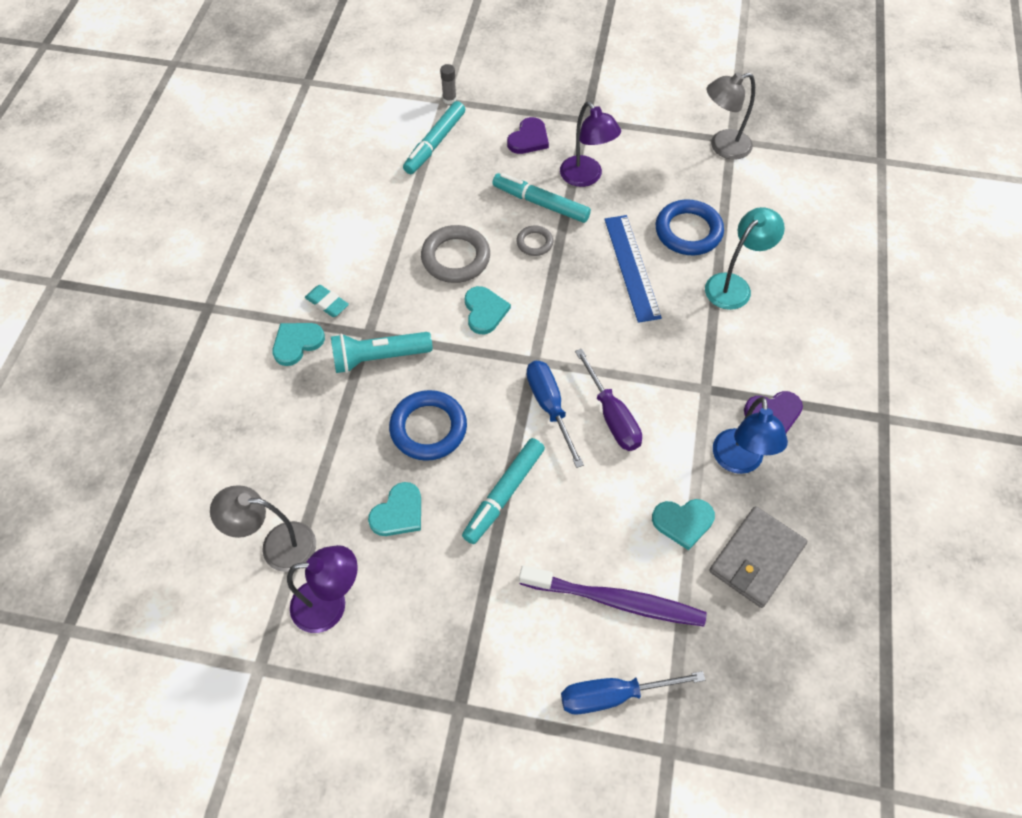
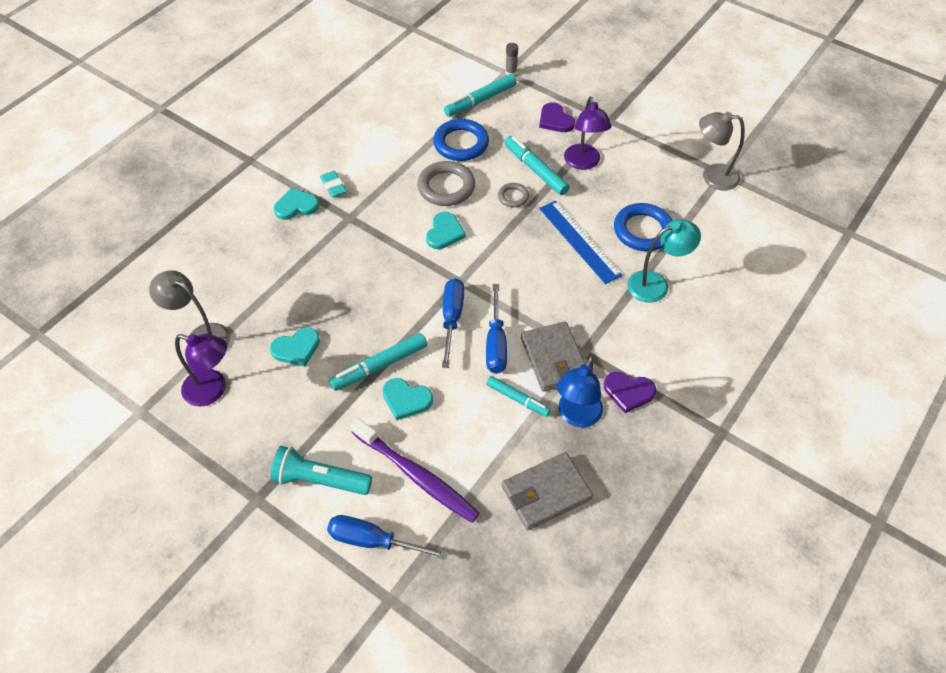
camera: 25 degrees right, 5 degrees down
(379, 358) = (347, 237): turquoise flashlight -> turquoise flashlight (320, 480)
(428, 428) = (353, 299): blue ring -> blue ring (461, 143)
(528, 139) = (555, 120): purple heart -> purple heart turned 90 degrees clockwise
(612, 416) = (496, 343): purple screwdriver -> blue screwdriver
(631, 267) = (579, 241): blue ruler -> blue ruler turned 45 degrees counterclockwise
(670, 469) = (517, 399): none -> turquoise marker
(681, 408) = (554, 359): none -> grey wallet
(683, 522) = (504, 442): turquoise heart -> turquoise heart (406, 399)

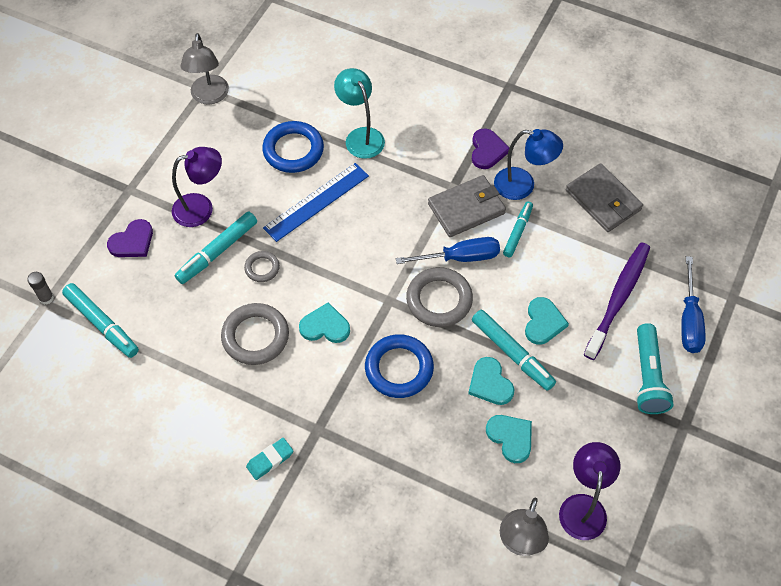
camera: 100 degrees left, 5 degrees up
(296, 206) = (309, 495): turquoise heart -> turquoise heart (490, 383)
(452, 318) = (439, 300): blue screwdriver -> grey ring
(461, 143) = (181, 333): blue ring -> blue ring (399, 368)

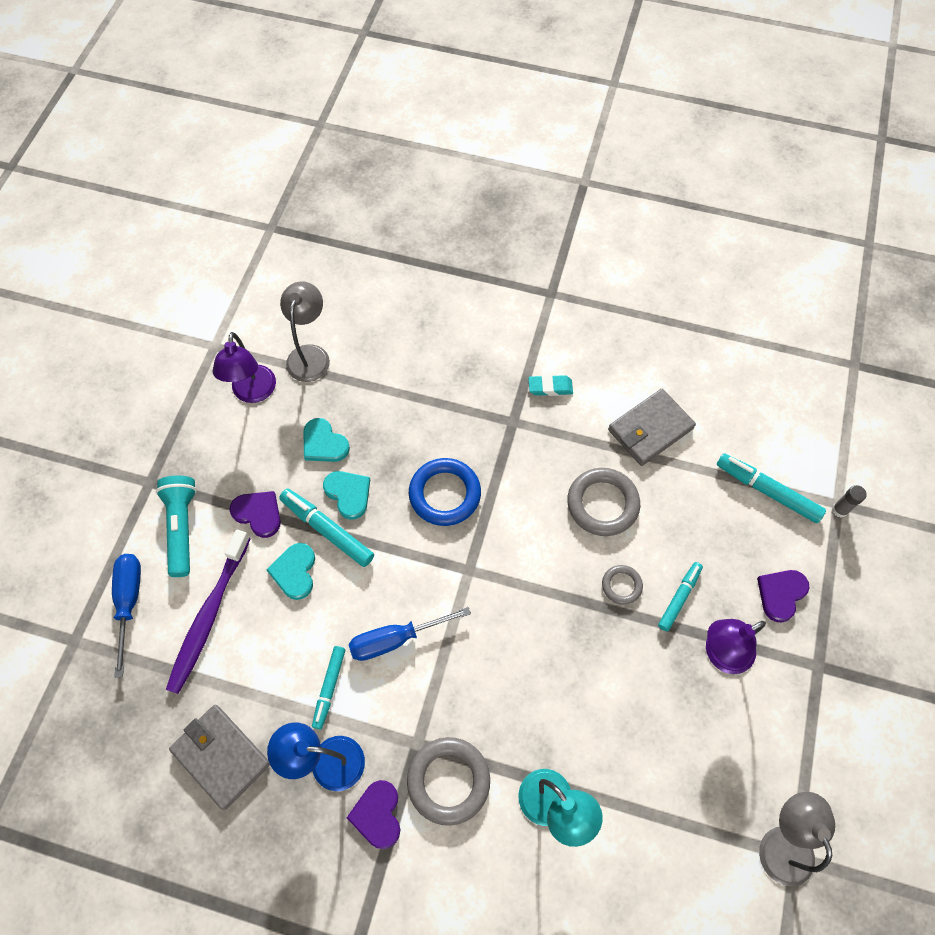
camera: 170 degrees right, 5 degrees up
(217, 251) = (679, 598): turquoise marker -> turquoise marker, size x0.66
(270, 460) = (550, 387): turquoise eraser -> turquoise eraser turned 45 degrees clockwise
(293, 150) = (636, 766): blue ring -> none
(316, 202) = (584, 688): blue ruler -> none
(325, 326) = (532, 527): turquoise heart -> none
(439, 300) = (413, 580): grey ring -> grey ring (448, 781)
(466, 208) = (396, 712): grey wallet -> grey wallet (650, 429)
(576, 378) = (258, 513): none -> purple heart

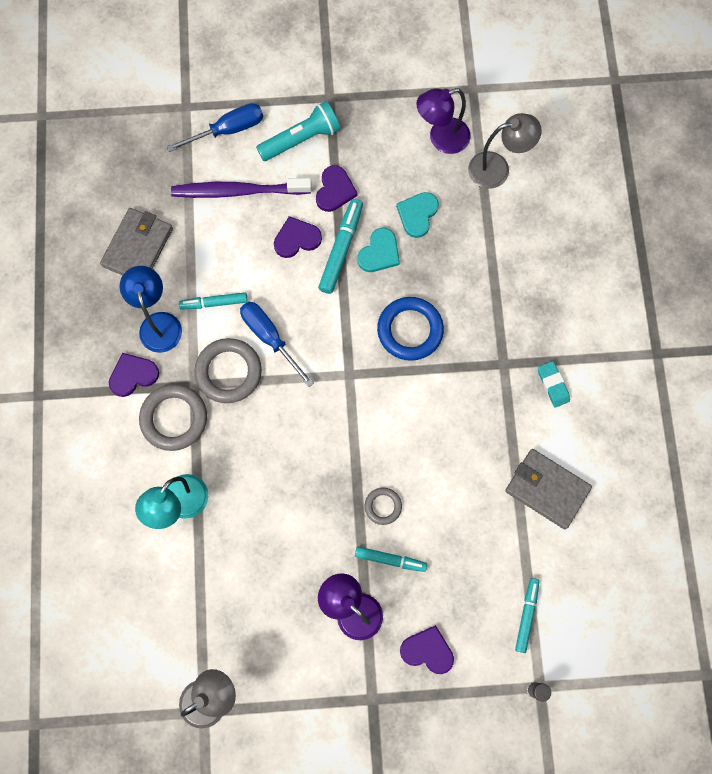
camera: 70 degrees right, 10 degrees up
(294, 572) = (296, 239): turquoise heart -> purple heart
(602, 504) = (453, 467): grey ring -> grey ring (228, 372)
(767, 491) = (526, 615): turquoise marker -> turquoise marker, size x0.66

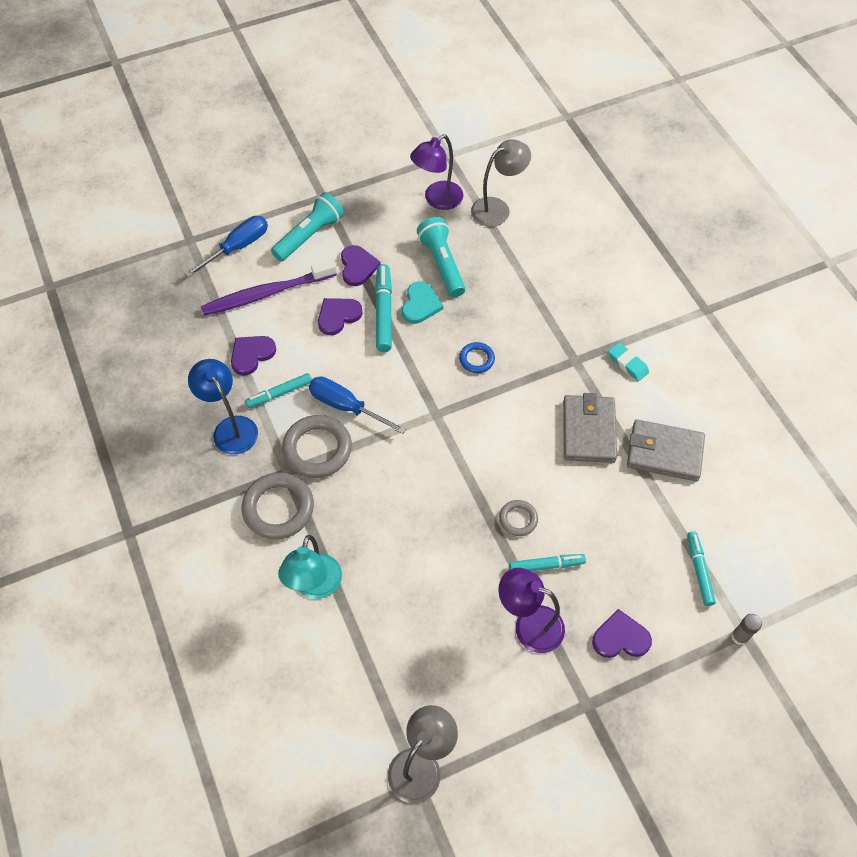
camera: 20 degrees left, 15 degrees down
(133, 375) = (221, 482): purple heart -> purple heart (251, 355)
(138, 247) = (186, 368): grey wallet -> grey wallet (589, 431)
(410, 330) = (476, 359): blue ring -> blue ring, size x0.54
(417, 214) = (442, 264): turquoise heart -> turquoise flashlight

